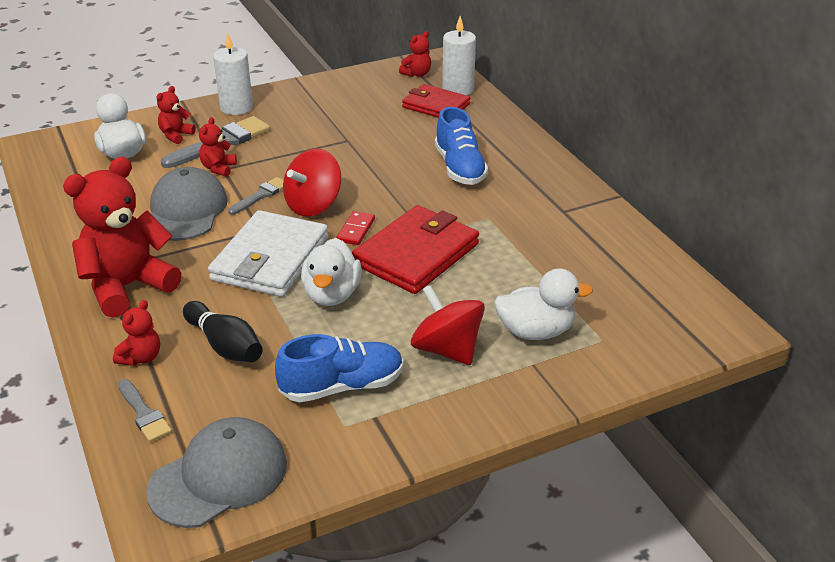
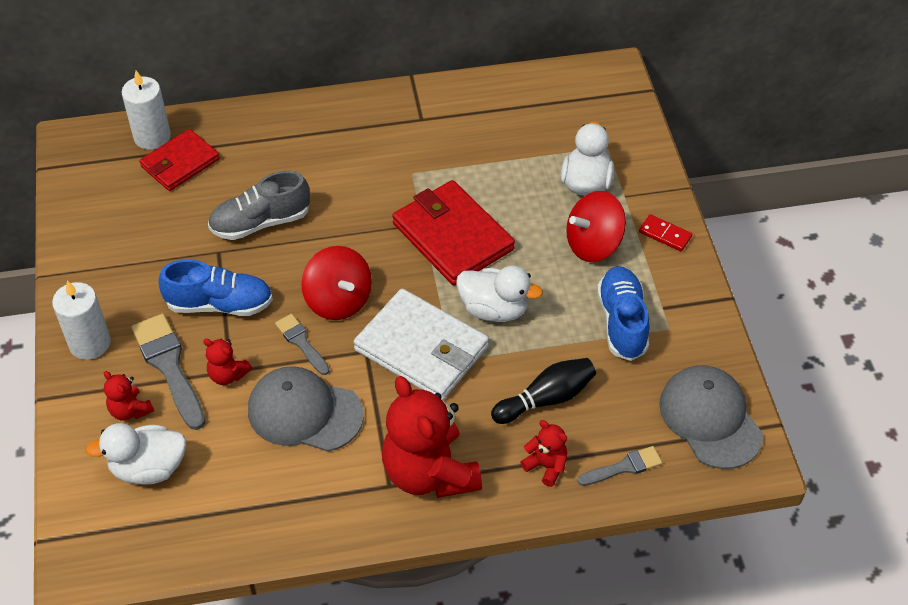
camera: 75 degrees left, 15 degrees up
(356, 230) = (396, 274): red domino -> red domino (665, 234)
(387, 152) = (260, 222): none -> grey shoe
(417, 74) = (96, 163): red teddy bear -> none
(460, 168) = (316, 172): blue shoe -> blue shoe (219, 304)

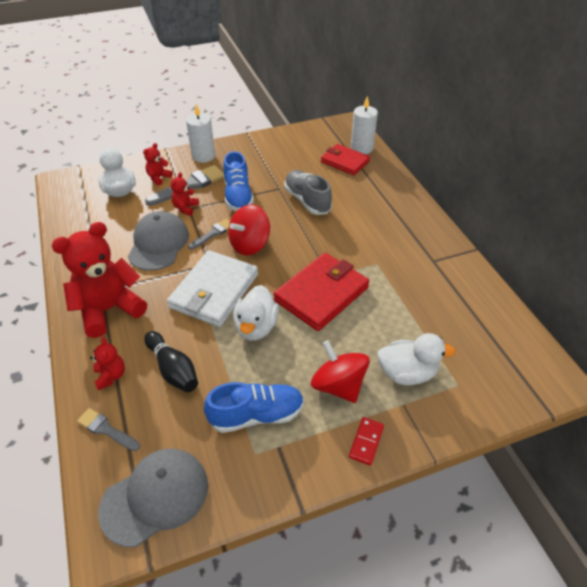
camera: 80 degrees right, 5 degrees down
(546, 466) = (111, 376): red teddy bear -> red teddy bear turned 45 degrees counterclockwise
(623, 467) = (106, 429): grey brush -> grey brush turned 150 degrees clockwise

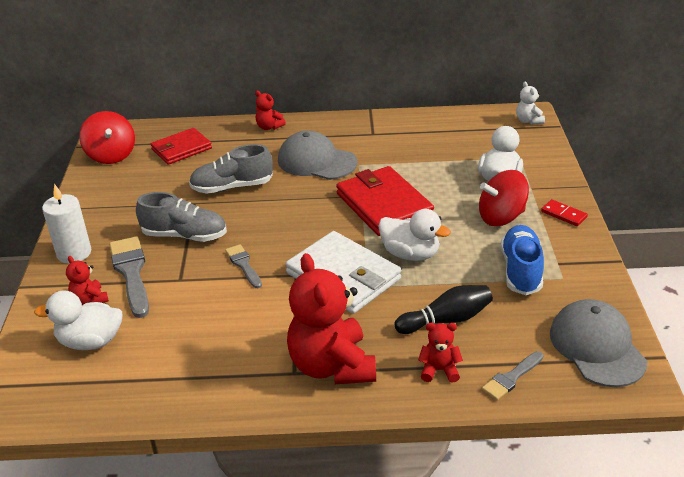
camera: 70 degrees left, 10 degrees down
(158, 244) = (233, 313): grey cap -> grey cap (316, 161)
(185, 208) = (177, 282): red teddy bear -> red teddy bear (269, 127)
(238, 196) = (185, 235): blue shoe -> grey shoe
(250, 244) = (281, 239): red spinning top -> red spinning top (111, 155)
(361, 148) = (166, 133): white candle -> none
(541, 382) = (528, 121): none -> white teddy bear

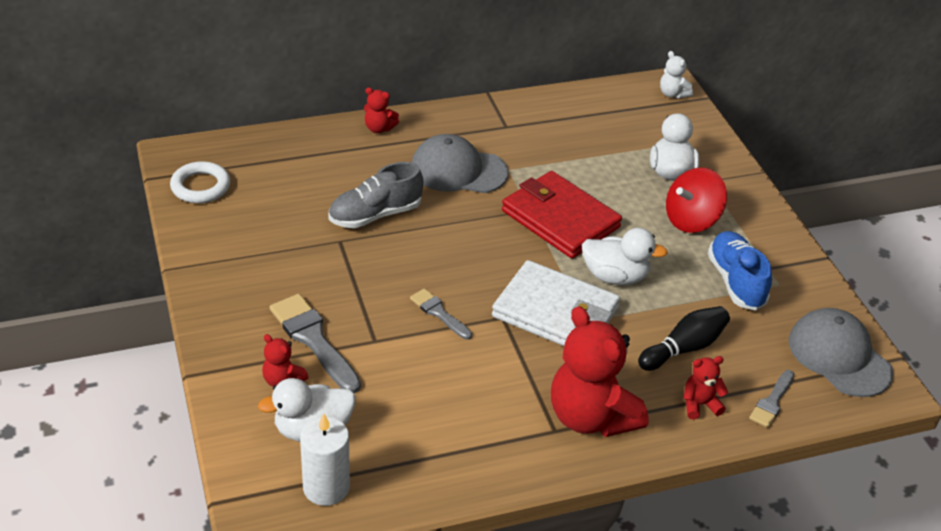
camera: 20 degrees left, 5 degrees up
(74, 253) = (229, 324): white candle -> white candle (326, 487)
(111, 155) = (200, 187): red spinning top -> white ring
(181, 149) = (285, 169): red wallet -> none
(185, 235) = (351, 284): grey shoe -> none
(563, 214) = (753, 209): red domino -> none

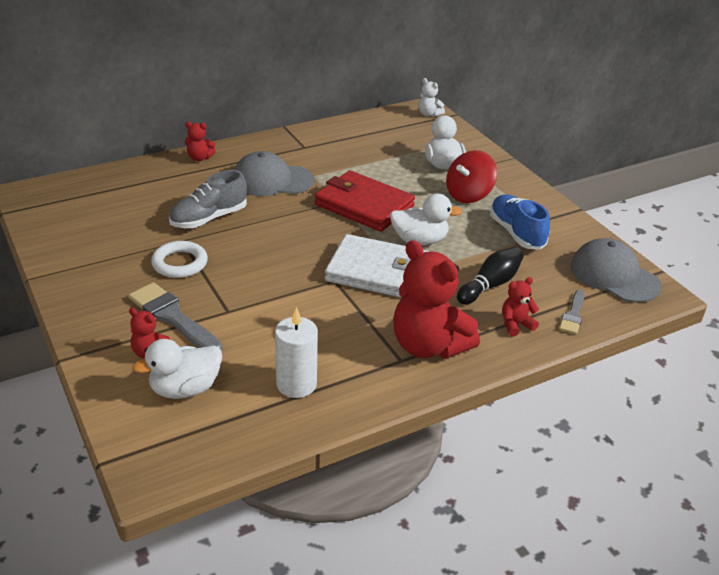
camera: 10 degrees left, 5 degrees down
(200, 187) = (52, 214): white ring -> white ring (180, 263)
(326, 487) = (206, 434): white candle -> white candle (296, 384)
(439, 313) = (279, 284): grey brush -> none

